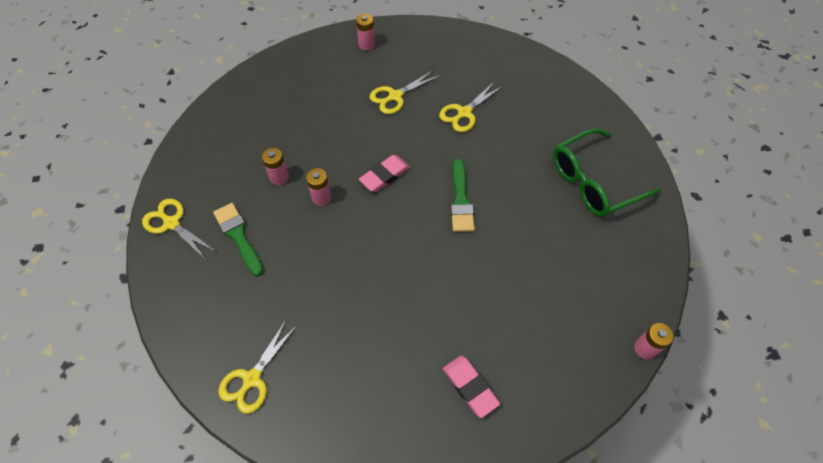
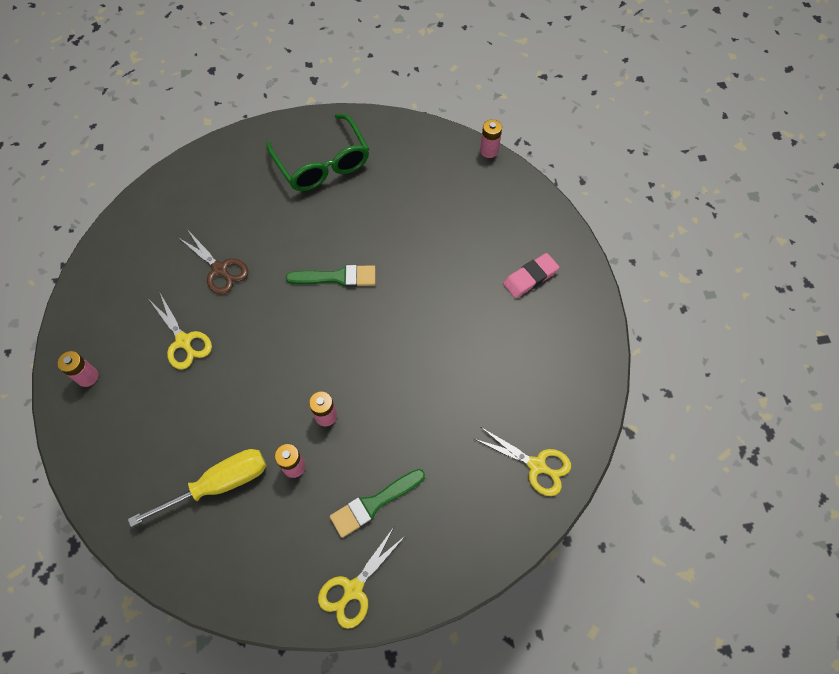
camera: 90 degrees left, 5 degrees up
(271, 130) = (218, 485): none -> yellow screwdriver
(384, 175) = (300, 350): pink eraser -> none
(464, 113) = (220, 269): yellow scissors -> brown scissors

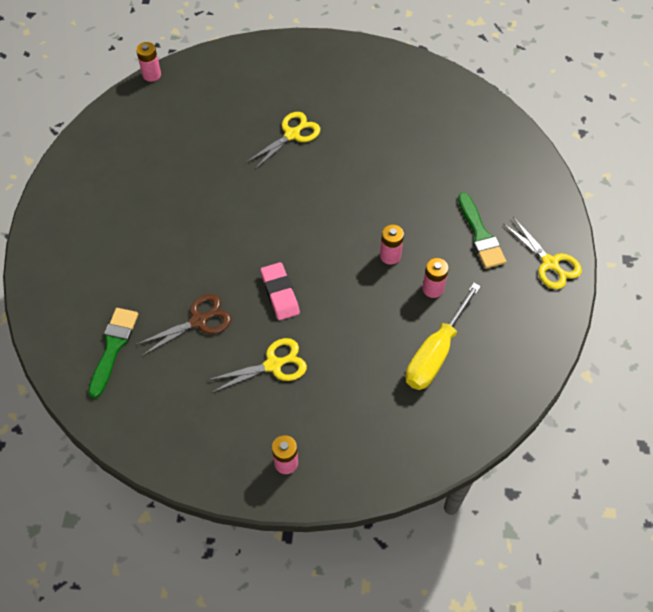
camera: 75 degrees left, 5 degrees down
(218, 485) = (436, 352): yellow screwdriver -> yellow screwdriver turned 135 degrees counterclockwise
(322, 163) = (103, 209): green glasses -> none
(337, 277) = (247, 221): green brush -> green brush (113, 347)
(530, 278) = (301, 80): pink eraser -> pink eraser (280, 293)
(537, 465) = (473, 119): yellow scissors -> yellow scissors (292, 134)

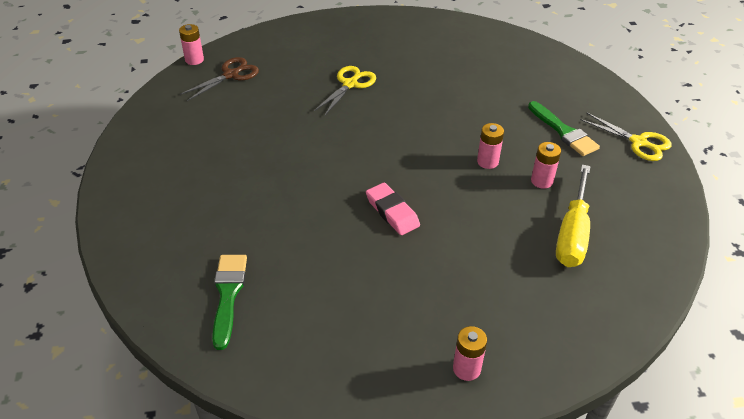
camera: 15 degrees left, 15 degrees down
(199, 321) = (316, 252): brown scissors -> brown scissors (231, 75)
(273, 365) = (412, 276): yellow scissors -> none

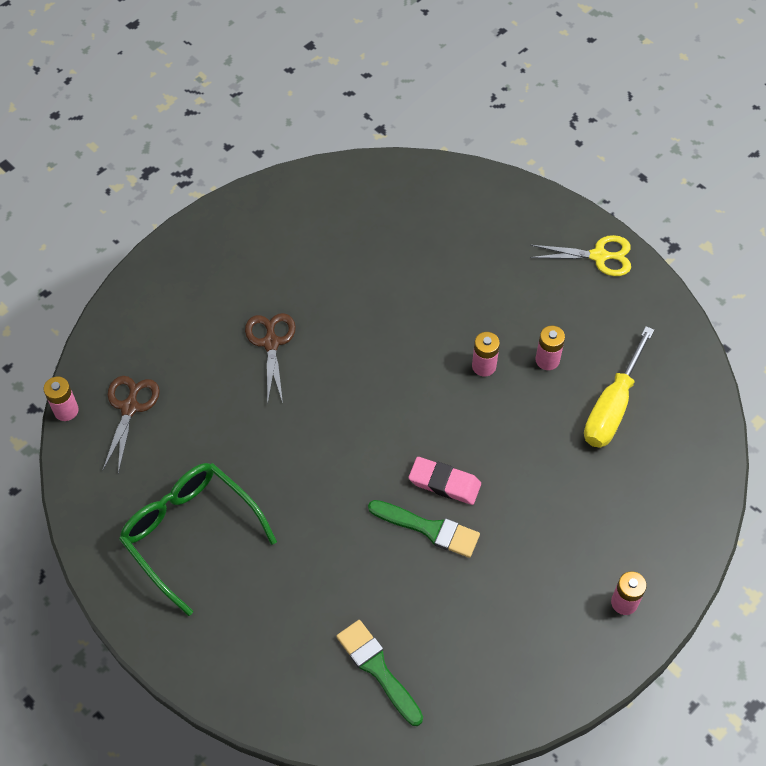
camera: 35 degrees left, 15 degrees up
(194, 150) = (190, 533): none -> green glasses
(350, 84) = (271, 343): yellow scissors -> brown scissors
(564, 132) = (525, 283): green brush -> green brush (429, 529)
(572, 233) = (612, 406): yellow screwdriver -> yellow screwdriver turned 45 degrees clockwise

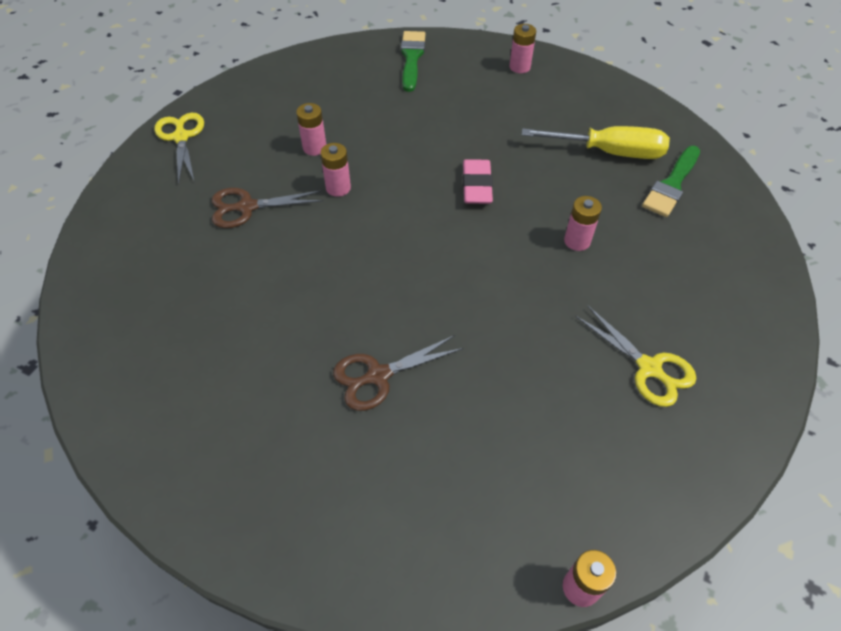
camera: 110 degrees left, 5 degrees down
(130, 407) = (535, 502): brown scissors -> brown scissors (247, 207)
(190, 533) = (649, 368): green glasses -> yellow scissors
(341, 541) = (577, 241): none -> pink battery
(429, 529) = (527, 184): green brush -> green brush (412, 58)
(612, 406) = (347, 101): yellow screwdriver -> yellow screwdriver (608, 152)

